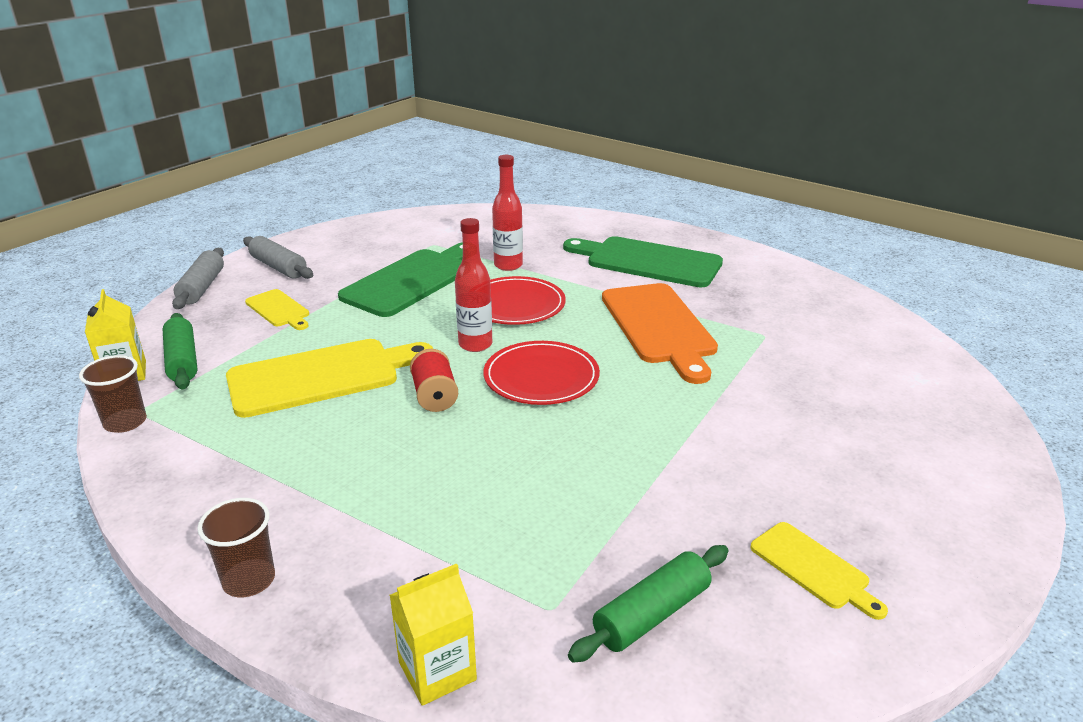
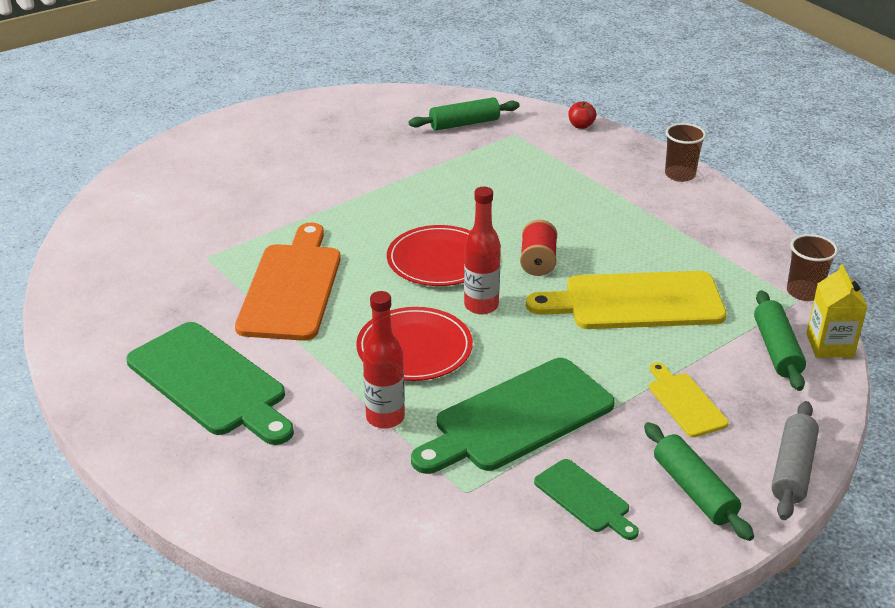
camera: 160 degrees left, 5 degrees up
(278, 267) = (694, 490): grey rolling pin -> green rolling pin
(354, 253) = (585, 498): none -> green cutting board
(437, 671) = (581, 126): yellow carton -> red apple
(813, 568) = (363, 123): yellow cutting board -> none

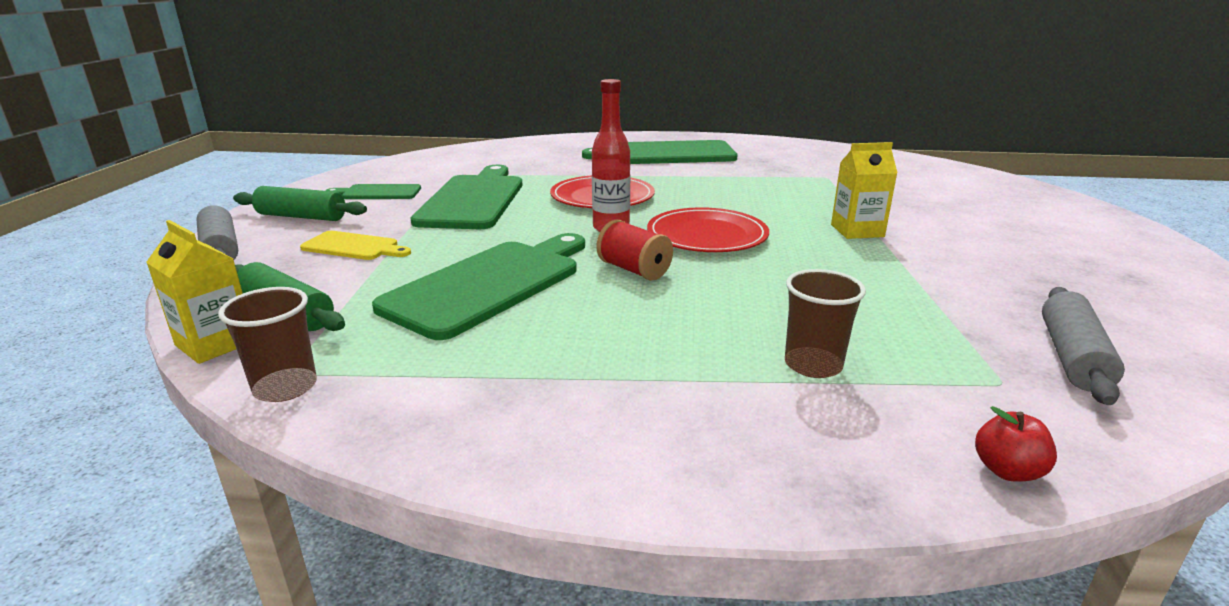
camera: 130 degrees right, 10 degrees down
(291, 287) = (744, 187): orange cutting board -> none
(350, 208) = (857, 231): none -> yellow carton
(385, 417) = (552, 175): red bottle -> none
(464, 124) = (1072, 357): green rolling pin -> grey rolling pin
(636, 302) = (489, 284): yellow cutting board -> green cutting board
(680, 175) = (692, 477): brown cup -> brown cup (813, 365)

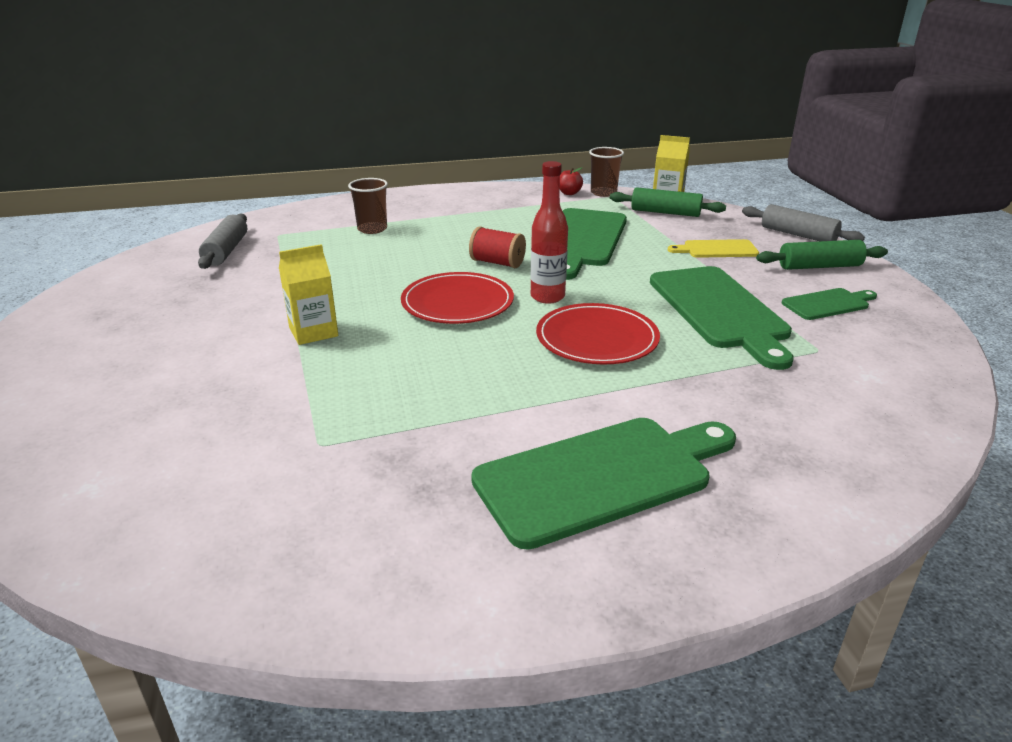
camera: 160 degrees right, 5 degrees up
(1007, 470) = (301, 209): red apple -> red apple (569, 193)

